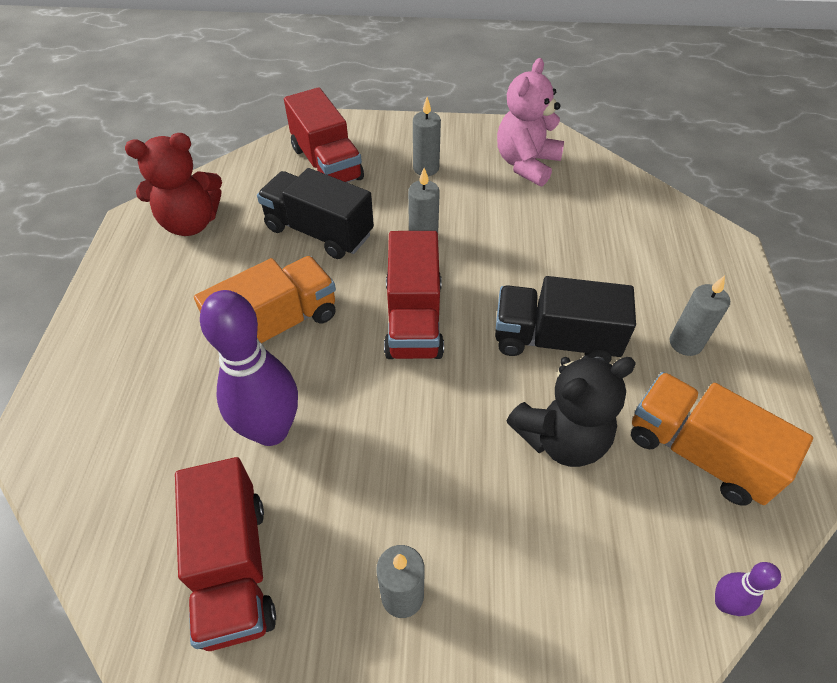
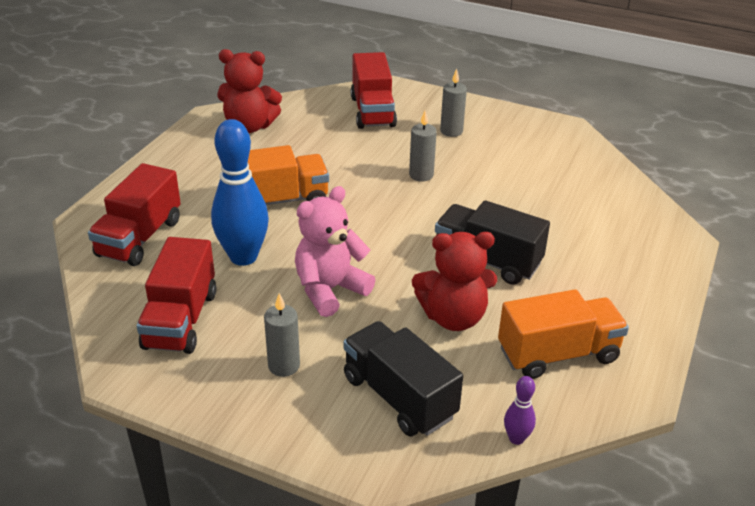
camera: 20 degrees right, 15 degrees down
(271, 430) = (243, 257): purple bowling pin -> blue bowling pin
(319, 231) = (342, 153): black truck -> black truck (399, 397)
(413, 319) = (383, 221): red truck -> red truck (139, 238)
(526, 164) = (539, 146): pink teddy bear -> pink teddy bear (330, 290)
(561, 438) = (453, 317): black teddy bear -> red teddy bear
(685, 343) = (596, 289): grey candle -> none
(698, 452) = (558, 354): orange truck -> orange truck turned 105 degrees clockwise

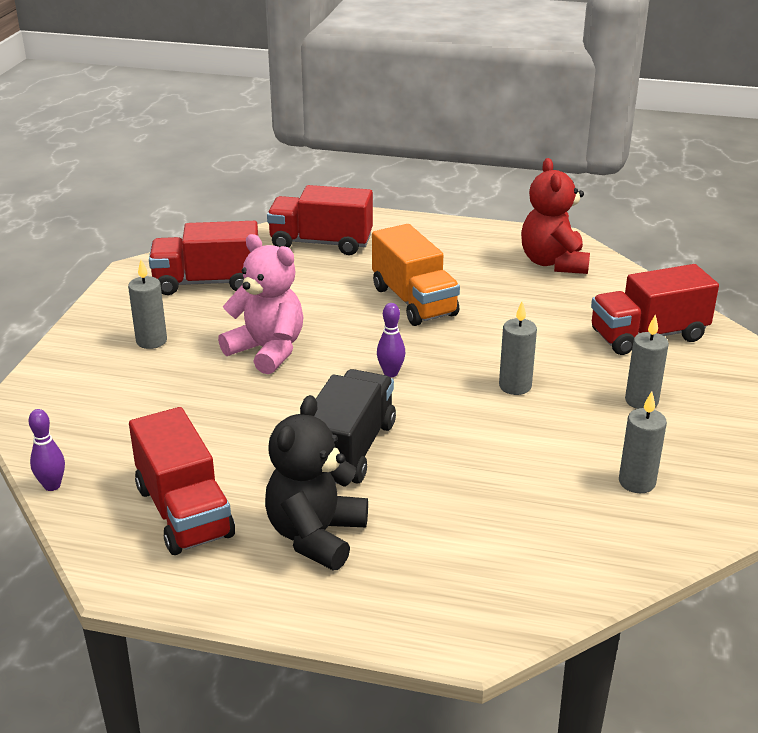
camera: 80 degrees right, 5 degrees down
(243, 257) = (308, 297): blue bowling pin -> none
(387, 227) = (390, 373): none -> purple bowling pin
(399, 397) = (111, 408): black truck -> none
(453, 317) = (238, 432): red teddy bear -> none
(538, 151) = (637, 482): none -> grey candle
(558, 354) = (184, 512): orange truck -> red truck
(588, 288) = (316, 536): none -> black teddy bear

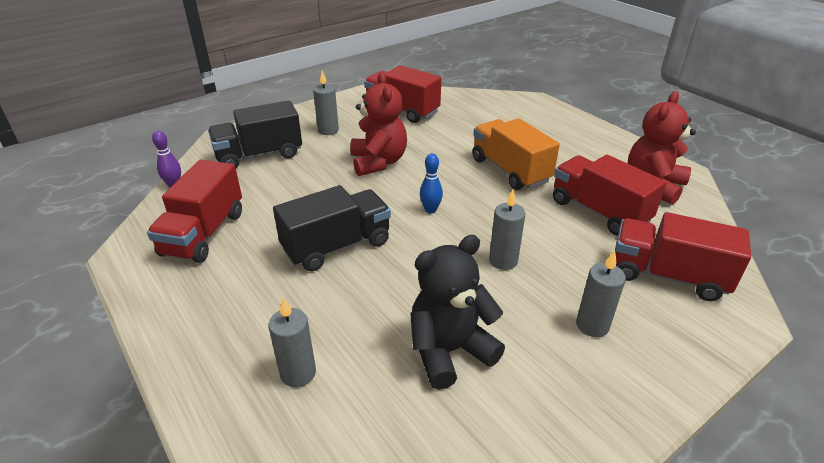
camera: 40 degrees right, 5 degrees up
(109, 405) = (259, 155): none -> black truck
(267, 351) = (378, 162): pink teddy bear -> red teddy bear
(316, 536) = (241, 290): black teddy bear -> black teddy bear (449, 351)
(321, 243) = (499, 112): red truck -> red truck (599, 211)
(390, 373) = (430, 210): purple bowling pin -> blue bowling pin
(414, 301) = (510, 170): orange truck -> orange truck turned 135 degrees clockwise
(637, 482) = (499, 391): grey candle -> grey candle (298, 373)

